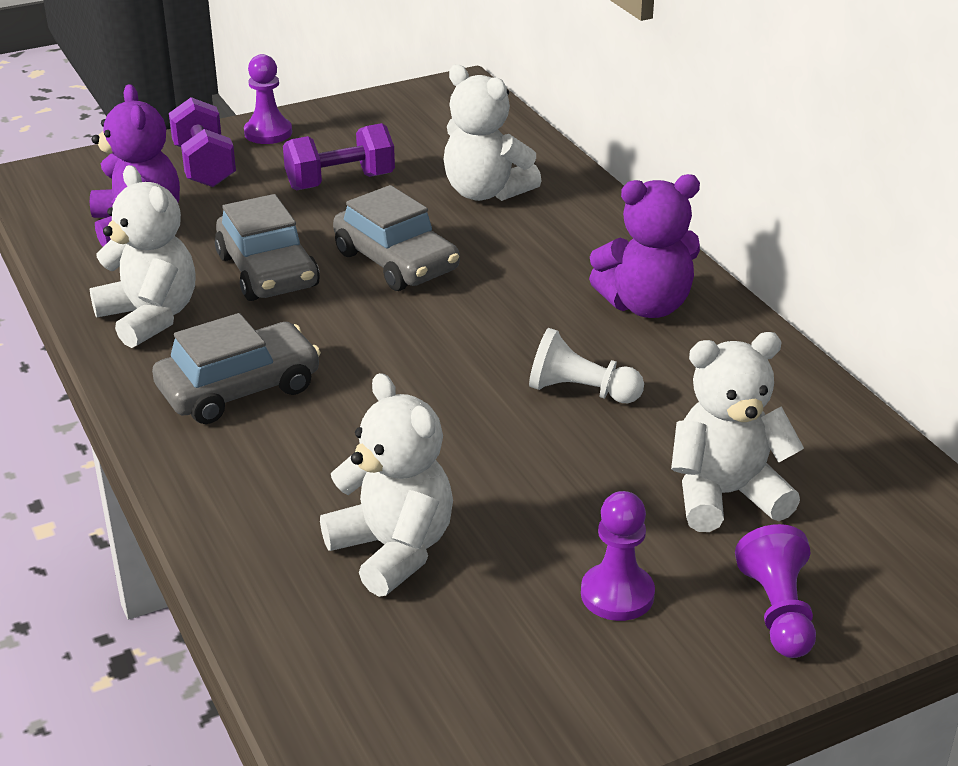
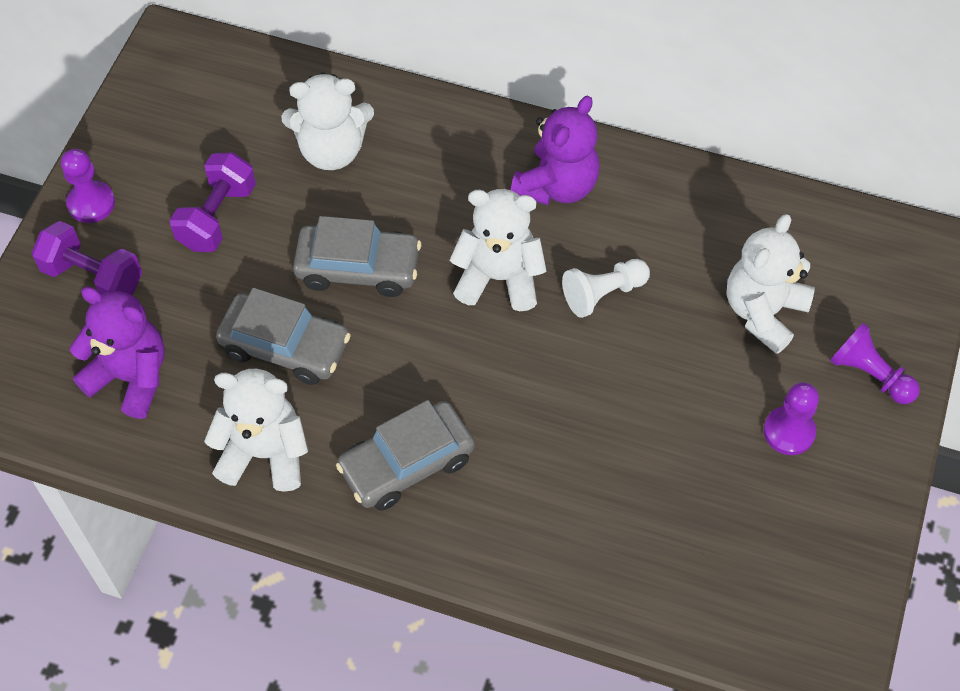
camera: 45 degrees left, 25 degrees up
(239, 389) = (407, 463): grey car -> grey car turned 135 degrees counterclockwise
(393, 550) = (648, 504): white teddy bear -> white teddy bear (499, 278)

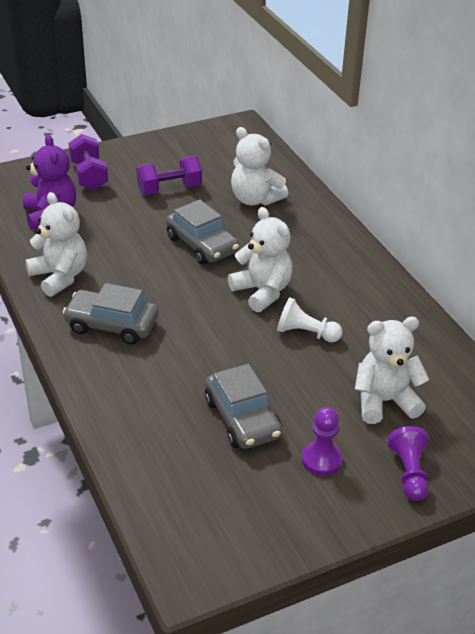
camera: 45 degrees right, 20 degrees down
(91, 203) = (126, 153): purple pawn -> none
(285, 346) = (127, 248): grey car -> grey car (242, 418)
(557, 186) = (346, 279): purple teddy bear -> none

